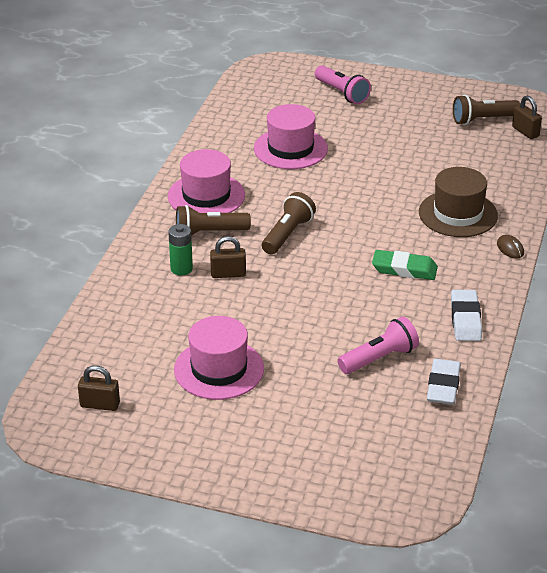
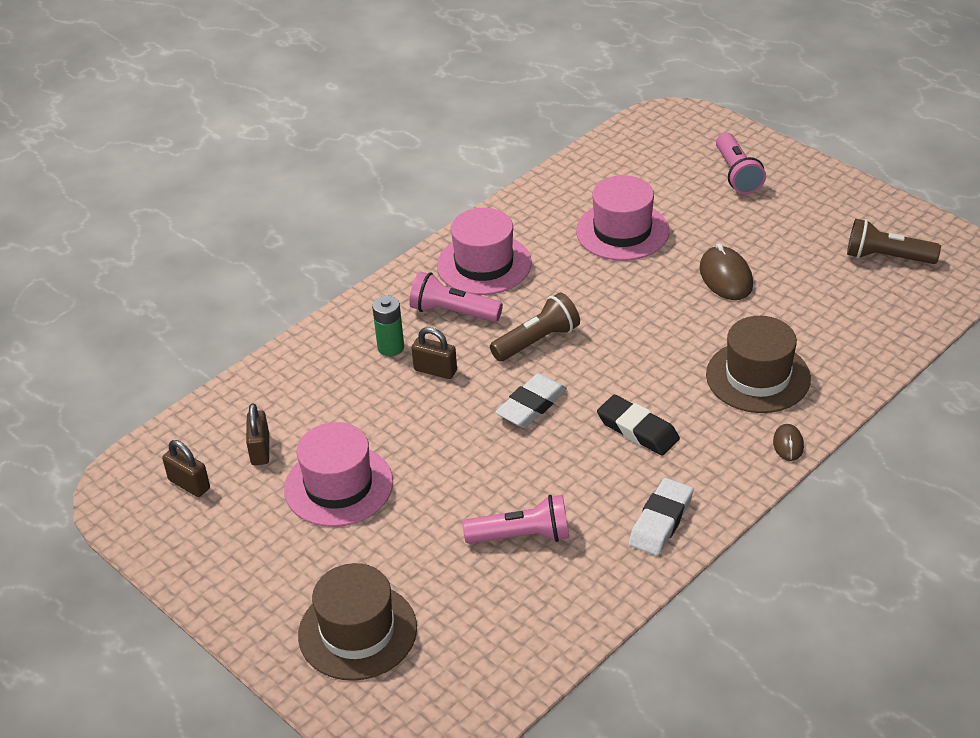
camera: 30 degrees right, 5 degrees up
(209, 233) = (453, 312): brown flashlight -> pink flashlight
(313, 456) = (357, 631): none -> brown hat
(386, 159) = (725, 277): none -> brown mouse
(404, 269) = (637, 430): green eraser -> black eraser
(443, 386) = (568, 599): white eraser -> white eraser (531, 405)
(525, 132) = (930, 289): brown padlock -> brown padlock (260, 450)

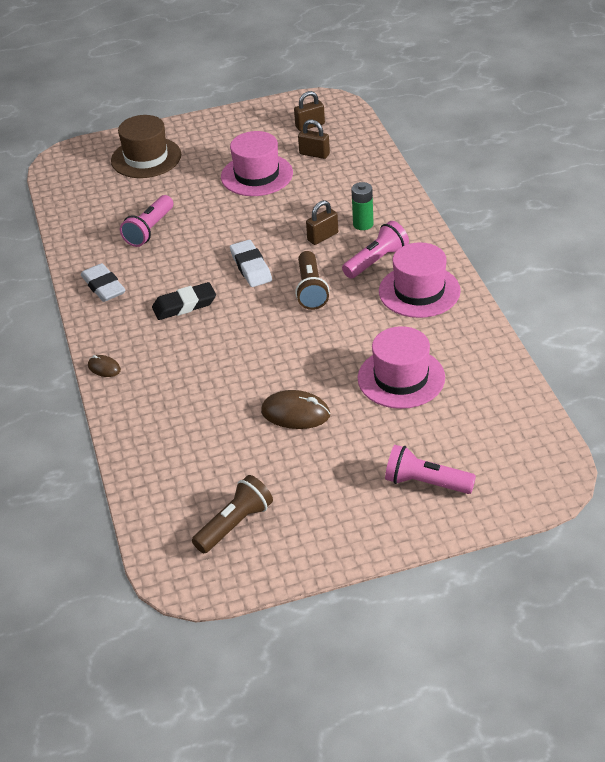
camera: 120 degrees right, 0 degrees up
(758, 377) = (176, 382): brown hat -> none

